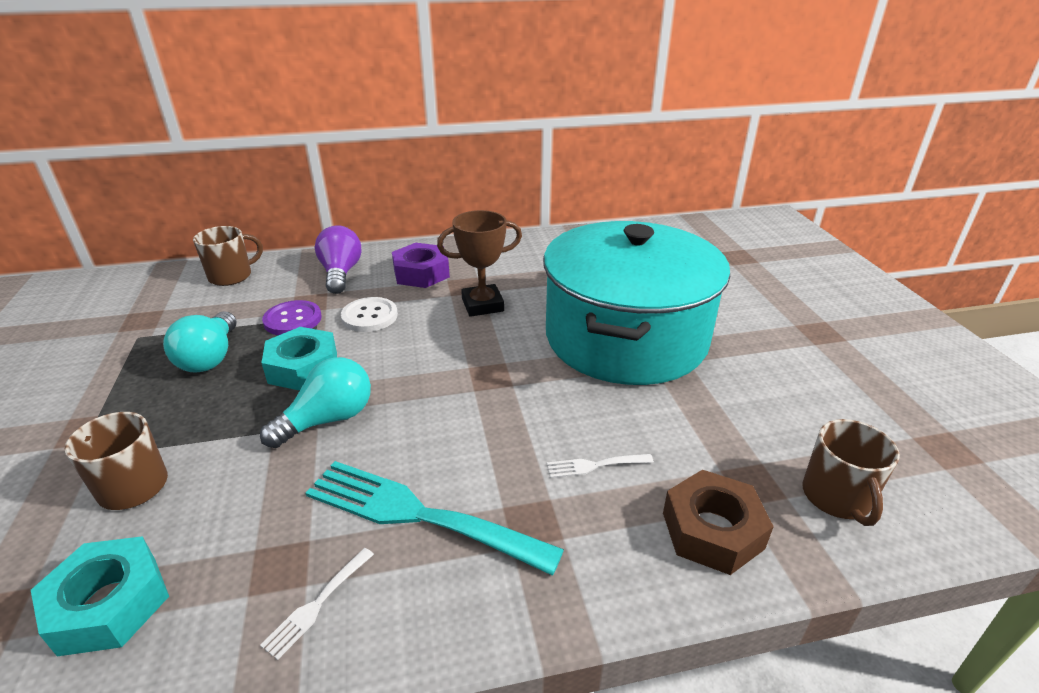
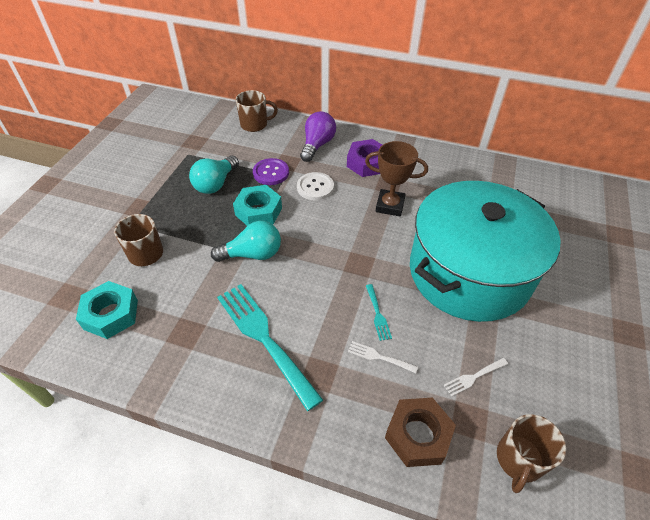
camera: 30 degrees right, 15 degrees up
(317, 604) = (191, 362): white fork -> white fork (473, 377)
(556, 420) = (378, 314): none -> turquoise fork

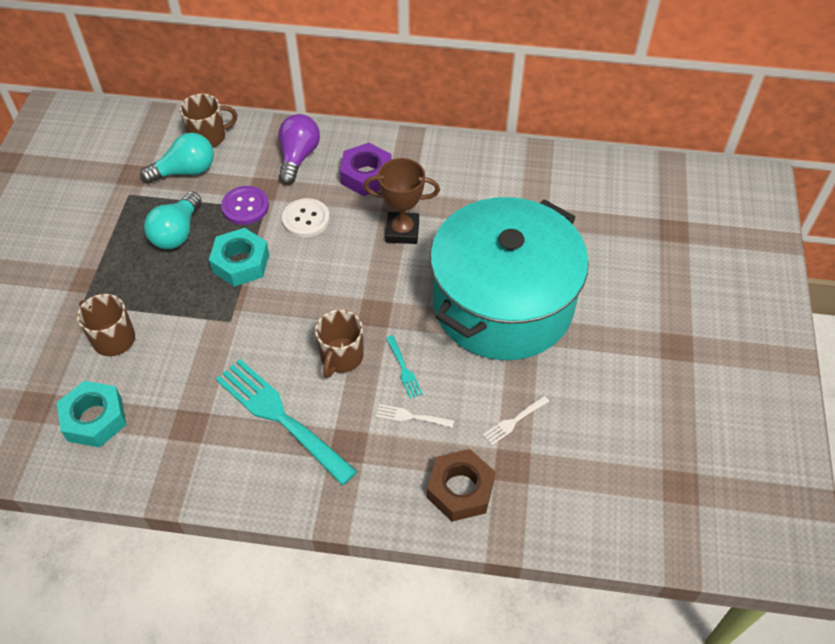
camera: 10 degrees left, 5 degrees up
(252, 254) = (245, 320): turquoise light bulb -> turquoise light bulb (185, 171)
(519, 460) = (563, 495): brown mug -> brown mug (341, 357)

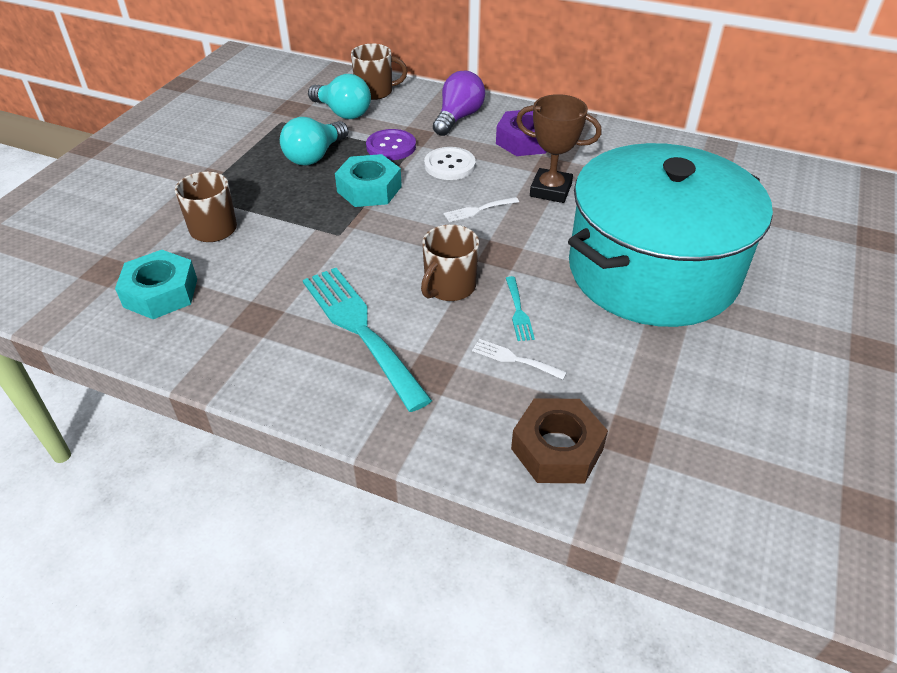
camera: 15 degrees right, 10 degrees down
(185, 171) = (342, 112): turquoise light bulb -> turquoise light bulb turned 45 degrees clockwise
(514, 421) = (643, 389): white fork -> white fork (478, 210)

